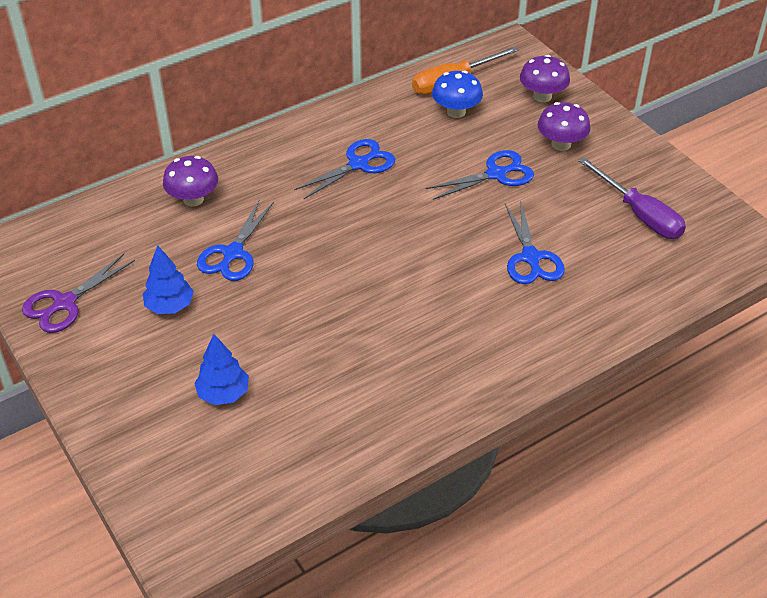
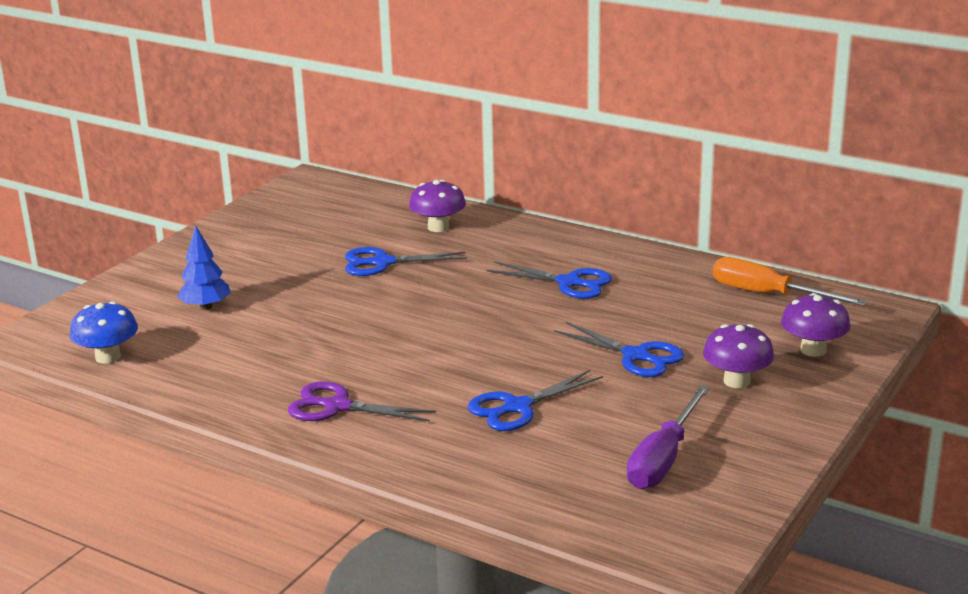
camera: 65 degrees right, 20 degrees down
(64, 303) = (264, 219): purple scissors -> purple scissors (337, 406)
(170, 306) = (294, 257): blue tree -> none
(456, 112) = (718, 309): blue mushroom -> blue mushroom (108, 357)

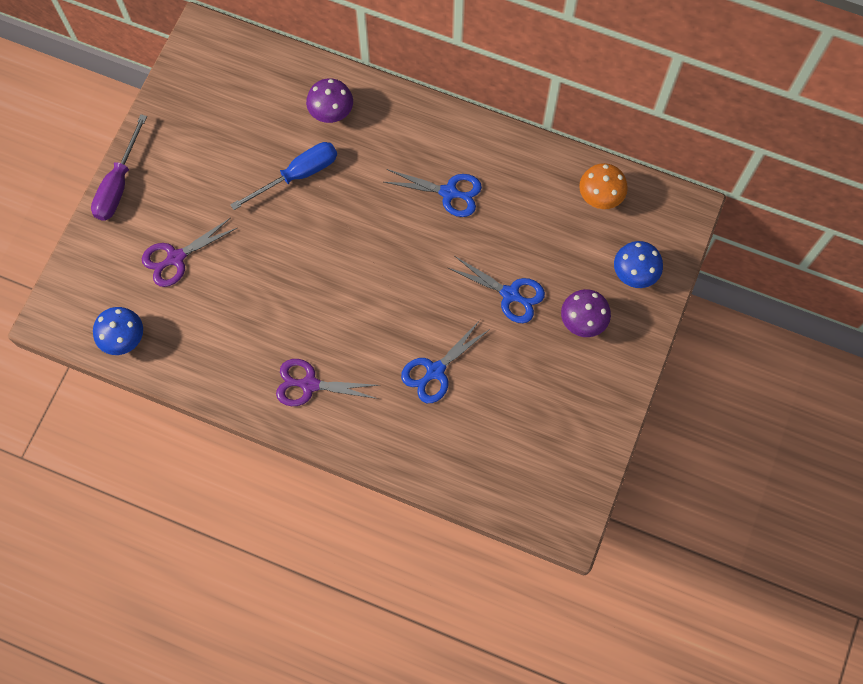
camera: 10 degrees left, 45 degrees up
(206, 307) = (175, 258): blue tree -> purple scissors
(382, 263) = (298, 175): blue scissors -> blue screwdriver
(663, 459) = (540, 422): purple screwdriver -> purple screwdriver (118, 184)
(768, 295) = (600, 196): orange screwdriver -> orange mushroom
(813, 350) = (634, 273): purple mushroom -> blue mushroom

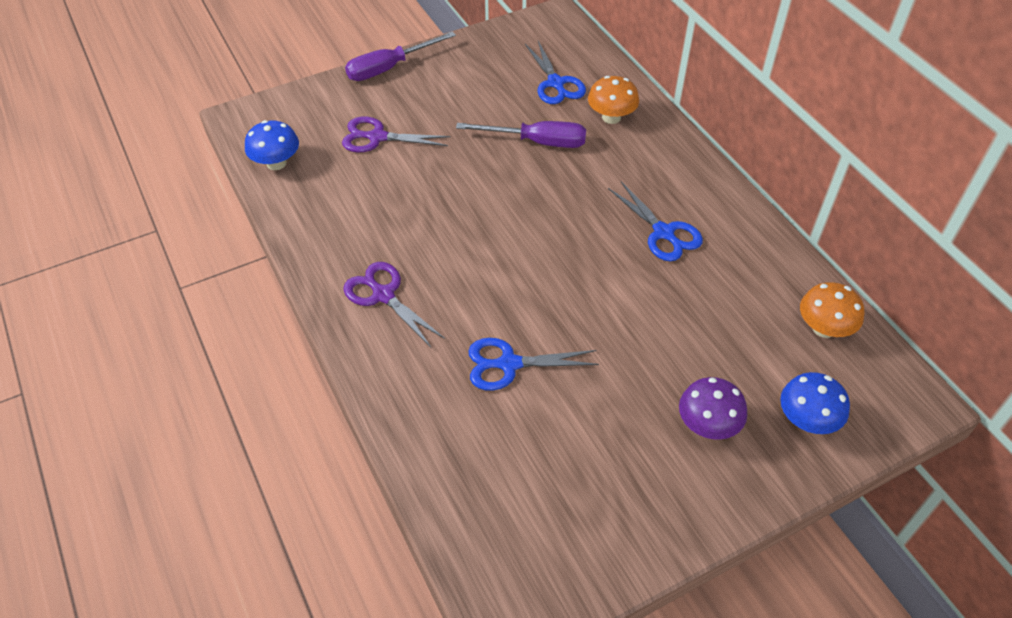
camera: 40 degrees right, 20 degrees down
(298, 175) = (537, 142): blue screwdriver -> purple screwdriver
(331, 112) = (611, 117): purple mushroom -> orange mushroom
(510, 294) = (648, 351): blue scissors -> blue scissors (556, 83)

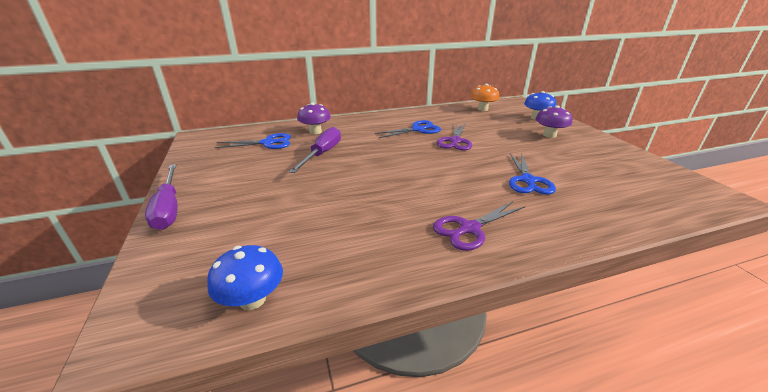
camera: 80 degrees left, 20 degrees down
(377, 137) = (264, 221): purple scissors -> purple scissors (455, 141)
(611, 117) = (315, 131): orange mushroom -> purple mushroom

